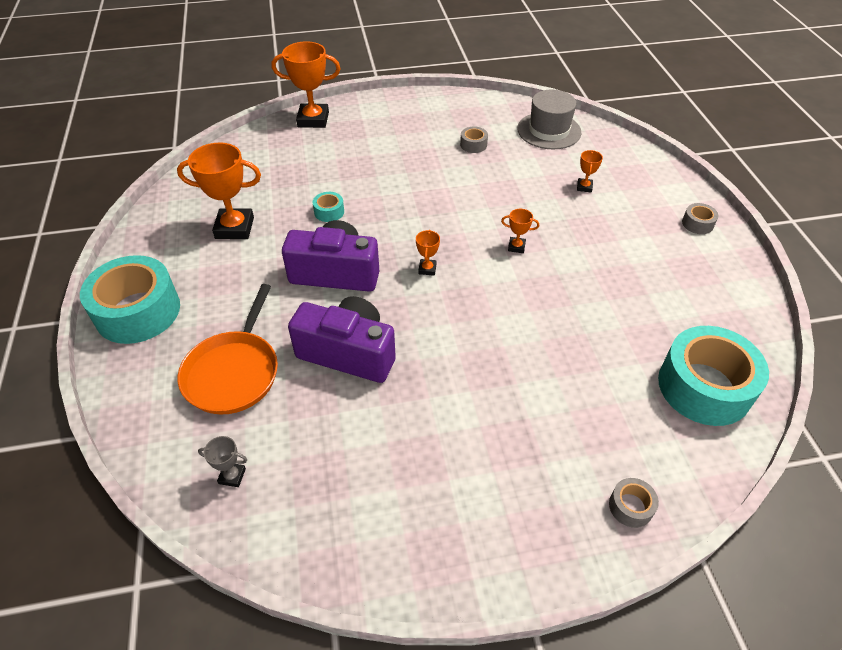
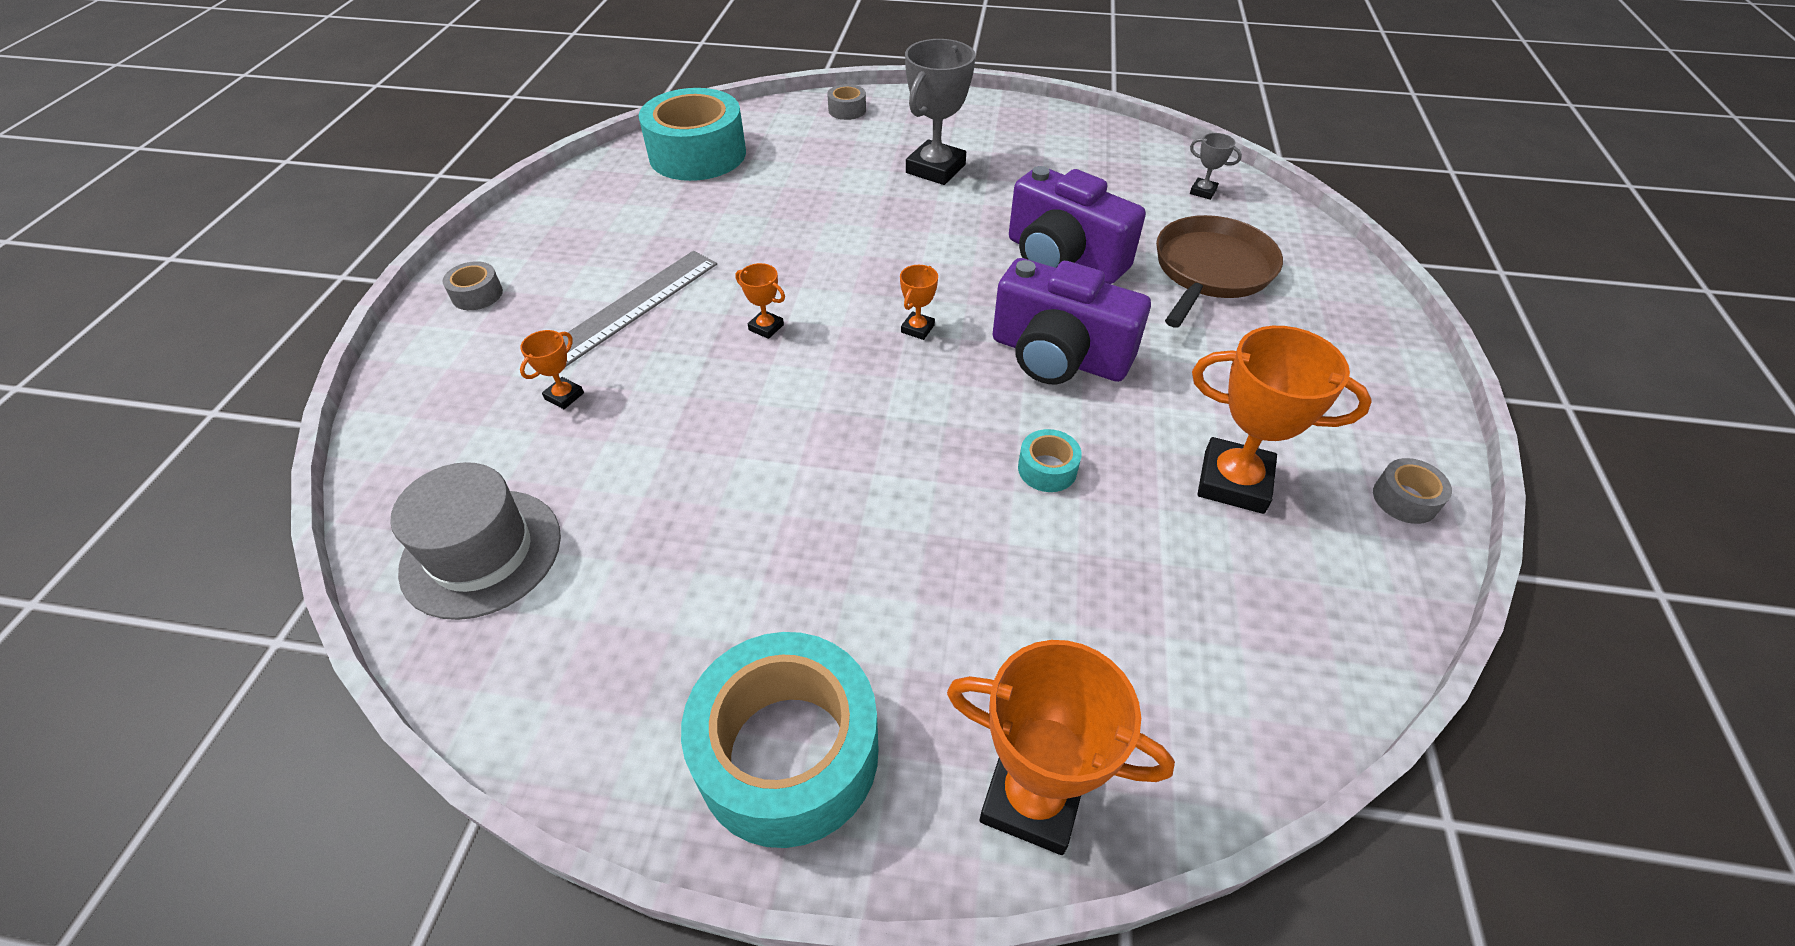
camera: 160 degrees left, 0 degrees up
(138, 311) = (1370, 372): turquoise tape -> turquoise tape (788, 753)
(233, 372) = (1210, 270): orange pan -> brown pan
(473, 145) = (675, 560): grey tape -> grey tape (1405, 499)
(489, 432) = (935, 169): none -> grey trophy
(603, 240) = (633, 306): none -> grey ruler

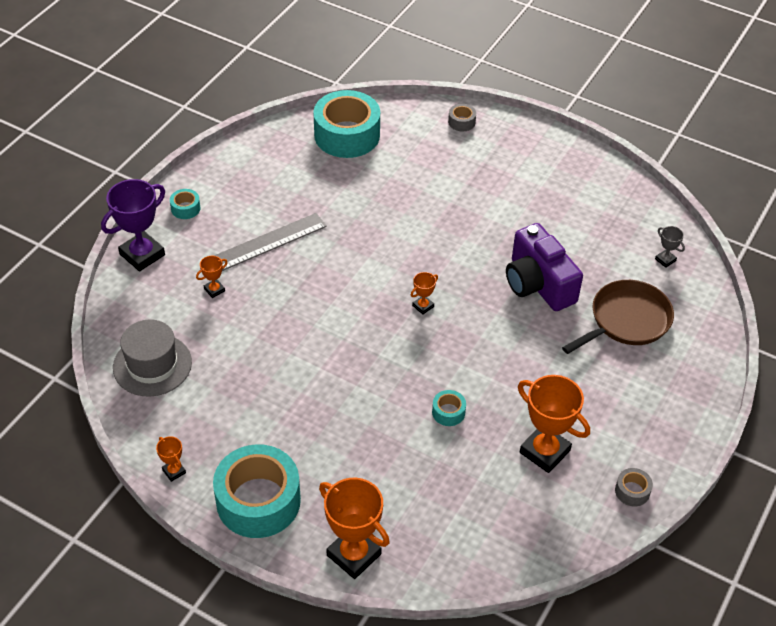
camera: 20 degrees right, 0 degrees up
(416, 377) = (142, 255): none -> purple trophy
(477, 294) = (185, 208): grey tape -> turquoise tape
(766, 327) = (337, 279): orange trophy -> orange trophy (174, 471)
(935, 169) = (495, 190): grey trophy -> none
(1058, 356) = (494, 349): purple camera -> none

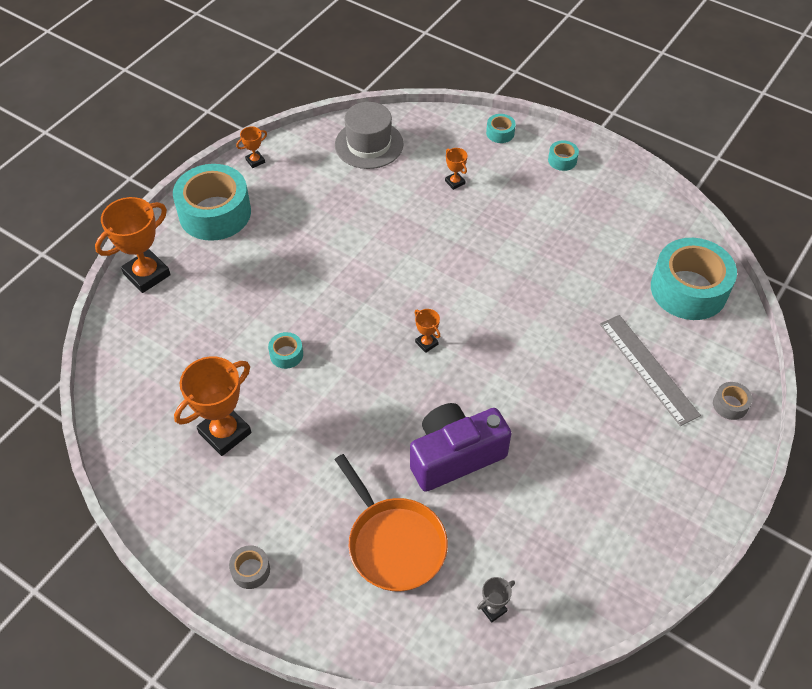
camera: 95 degrees right, 5 degrees up
(142, 255) = (500, 133): purple trophy -> turquoise tape
(268, 242) = (517, 221): grey ruler -> grey ruler (648, 368)
(627, 320) = (394, 543): brown pan -> orange pan
(632, 491) = (160, 507): grey tape -> grey tape (250, 570)

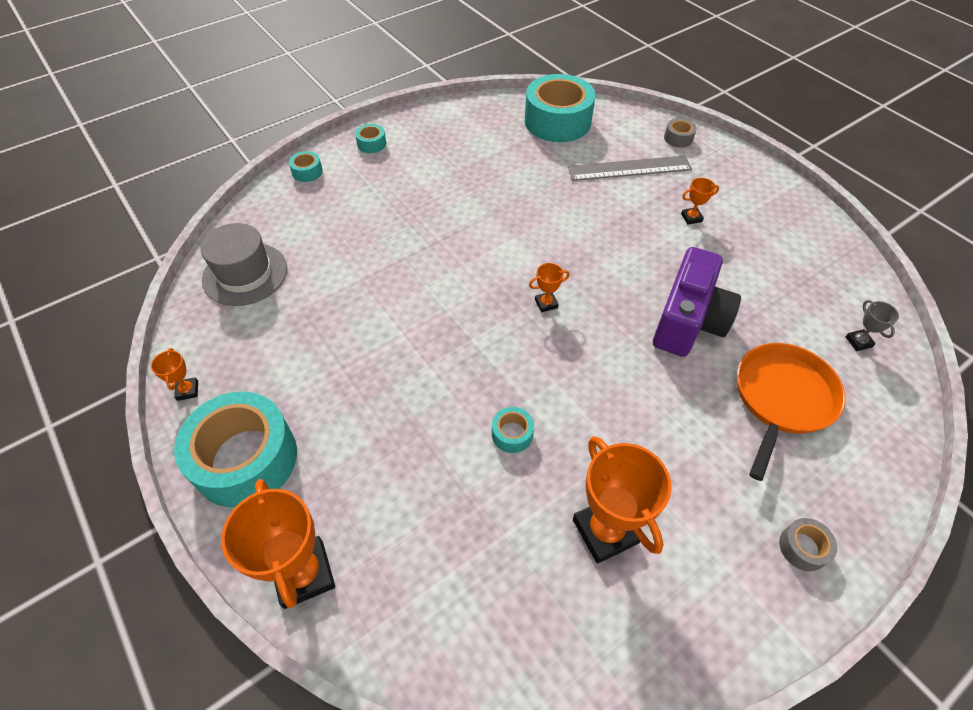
camera: 70 degrees left, 0 degrees up
(394, 543) = (782, 398): orange pan -> orange pan turned 45 degrees counterclockwise
(455, 182) = (349, 222): orange trophy -> orange trophy (691, 218)
(455, 456) = (688, 321): purple camera -> purple camera turned 150 degrees counterclockwise

